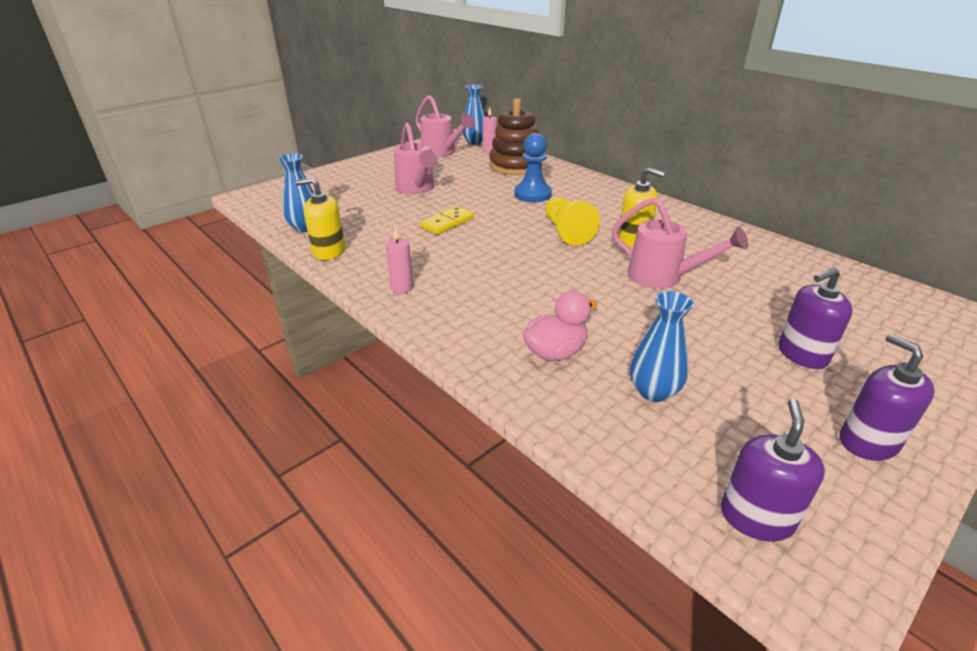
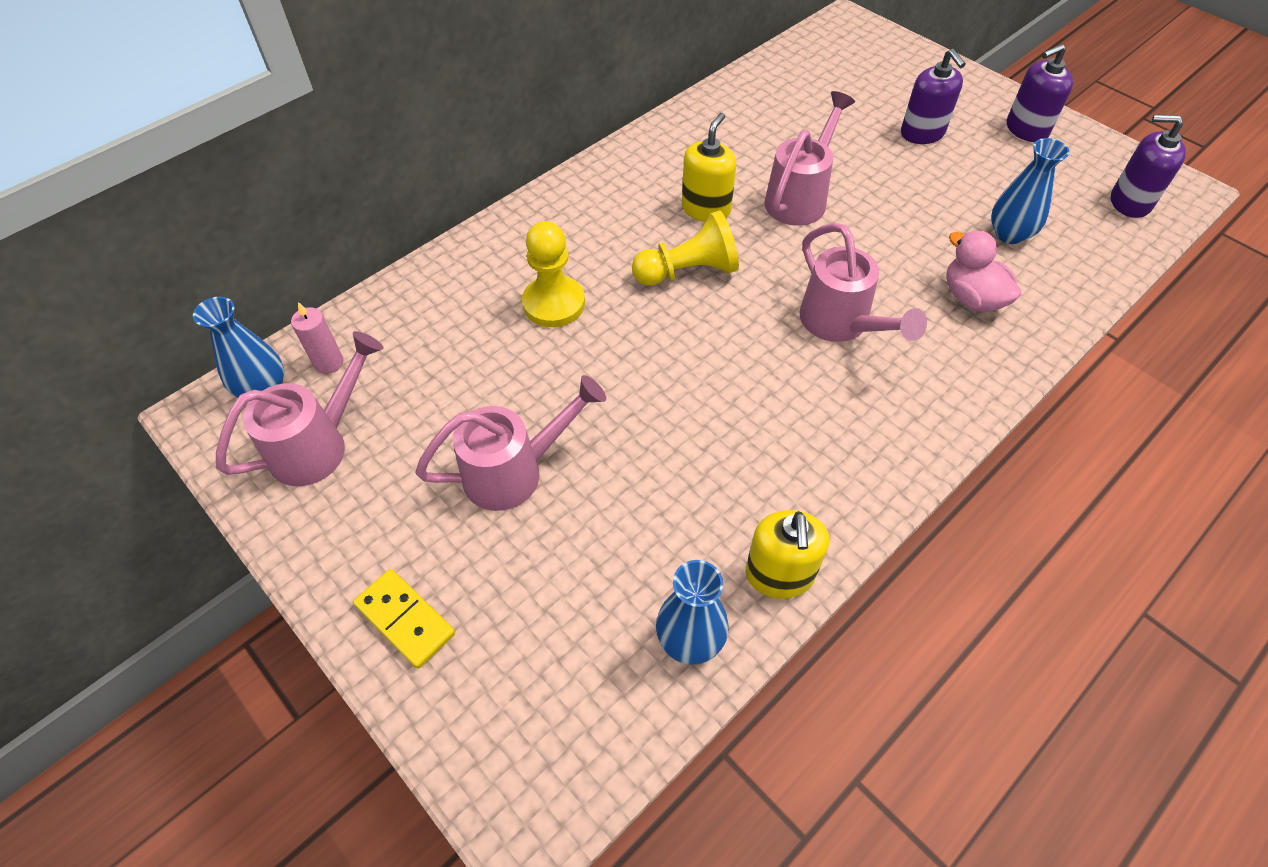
camera: 90 degrees left, 20 degrees up
(402, 287) = (873, 453): pink candle -> none
(447, 222) = (662, 413): yellow domino -> yellow domino (405, 620)
(515, 165) = (419, 324): brown stacking toy -> none
(520, 285) = (841, 324): none -> pink watering can
(532, 194) = (554, 303): blue pawn -> yellow pawn

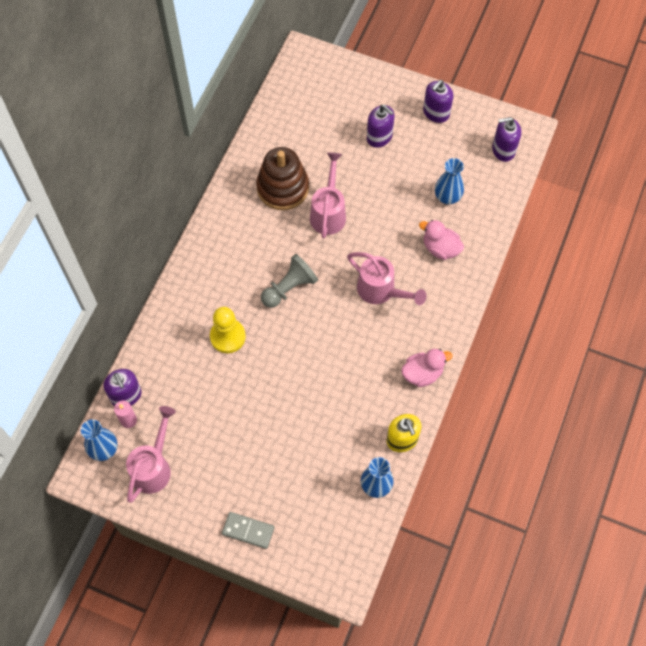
camera: 25 degrees left, 10 degrees up
(349, 328) = (126, 395): none -> purple soap dispenser
(405, 620) = (248, 531): yellow domino -> grey domino
(514, 471) = (258, 440): pink watering can -> none
(688, 271) = (289, 288): yellow pawn -> grey pawn
(706, 209) = (280, 240): yellow soap dispenser -> none
(743, 150) = (283, 188): none -> brown stacking toy
(866, 475) = (422, 373): none -> pink duck

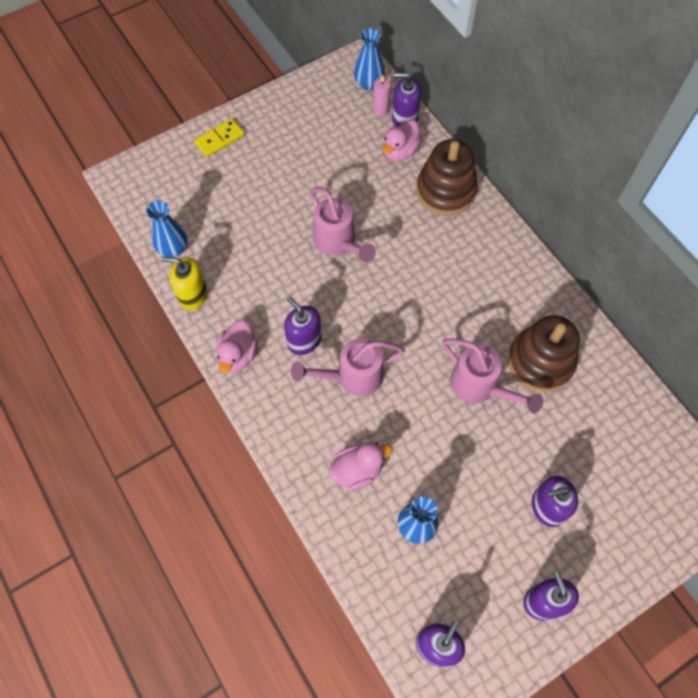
camera: 125 degrees right, 0 degrees up
(153, 467) = (326, 107): pink watering can -> pink watering can (338, 242)
(163, 378) = (400, 151): none -> pink duck
(180, 322) = (445, 191): none -> brown stacking toy
(227, 336) = (403, 219): yellow pawn -> none
(248, 531) = (219, 139): grey domino -> yellow domino
(289, 288) = (417, 297): grey pawn -> none
(378, 338) = (304, 340): none -> purple soap dispenser

